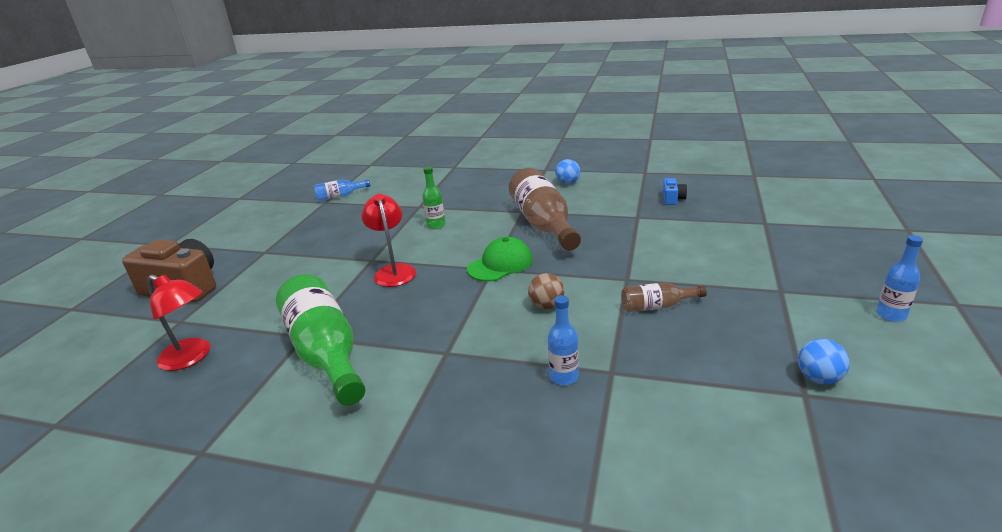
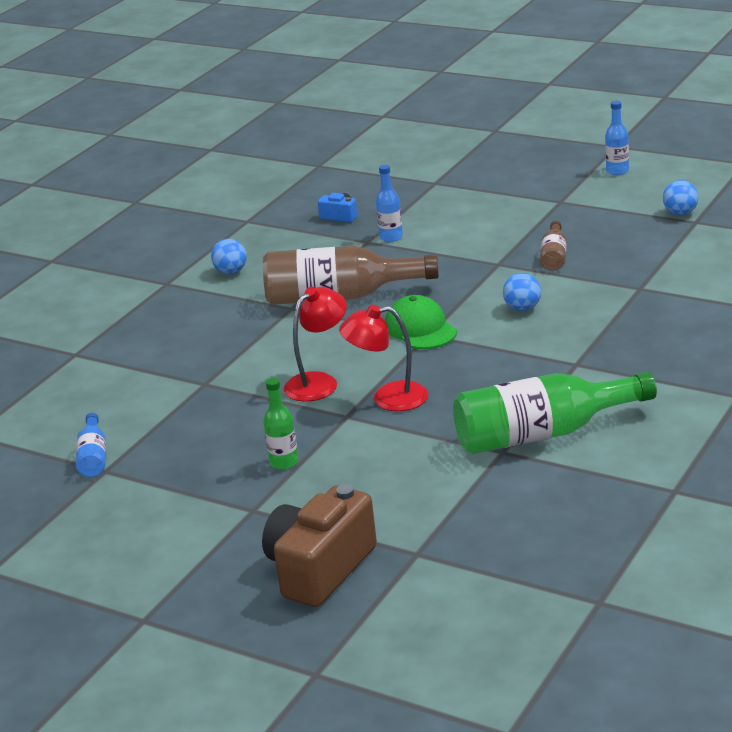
camera: 75 degrees left, 0 degrees up
(192, 357) = (508, 527): red lamp -> red lamp (319, 382)
(436, 225) = (281, 369): green bottle -> green bottle (284, 462)
(546, 306) = (522, 308): brown ball -> blue ball
(563, 377) = (637, 309): blue bottle -> blue bottle (391, 237)

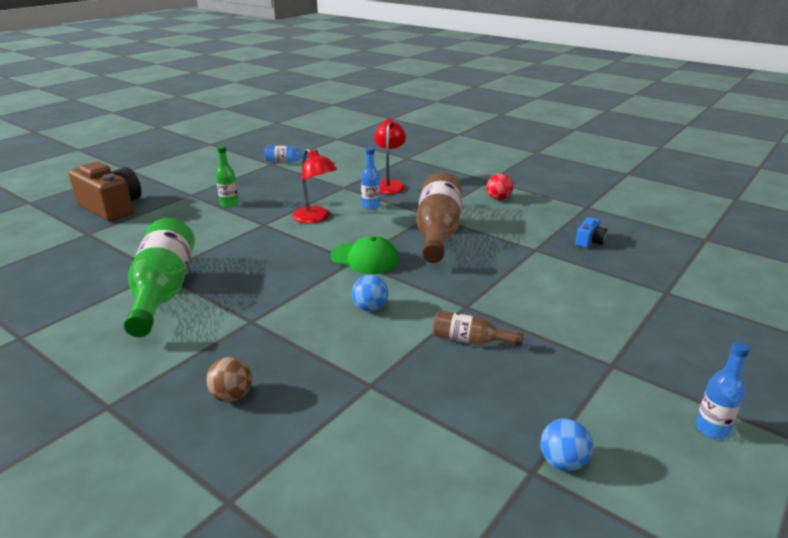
camera: 95 degrees right, 0 degrees up
(231, 272) = (498, 199): blue ball -> red ball
(388, 398) = (272, 239): red lamp -> red lamp (389, 184)
(391, 237) = (541, 260): blue bottle -> blue bottle (371, 206)
(420, 329) = (365, 258): green cap -> green cap turned 45 degrees clockwise
(690, 343) = (232, 396): none -> brown ball

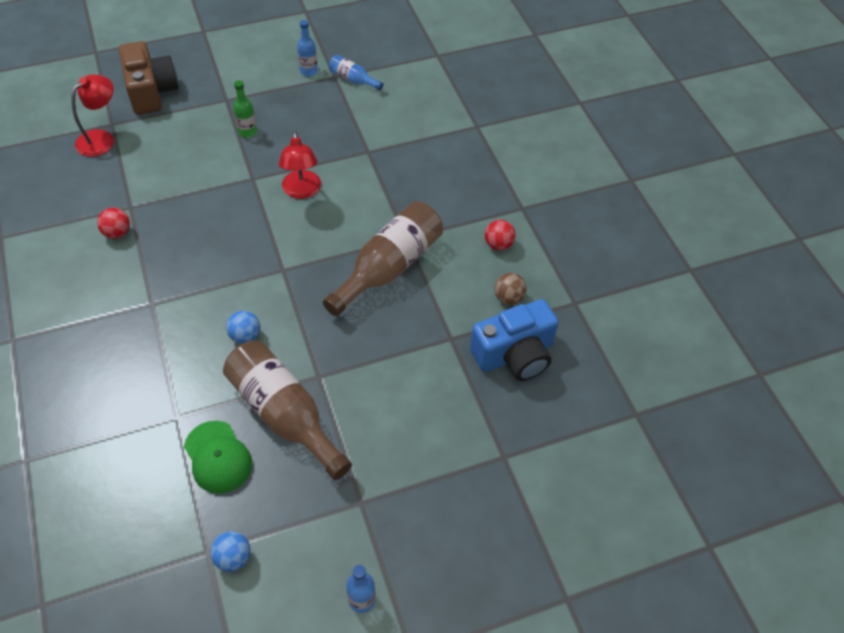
camera: 30 degrees right, 25 degrees up
(163, 291) = (117, 233): green bottle -> red ball
(232, 396) = (86, 374): brown ball -> brown ball (508, 298)
(365, 258) = (294, 272): green cap -> green cap (218, 457)
(371, 206) = (366, 196): blue bottle -> blue bottle (308, 71)
(389, 184) = (414, 167): red lamp -> red lamp (101, 138)
(470, 340) = (284, 415): brown bottle -> brown bottle, size x2.10
(589, 241) = (514, 354): blue camera -> blue camera, size x2.24

